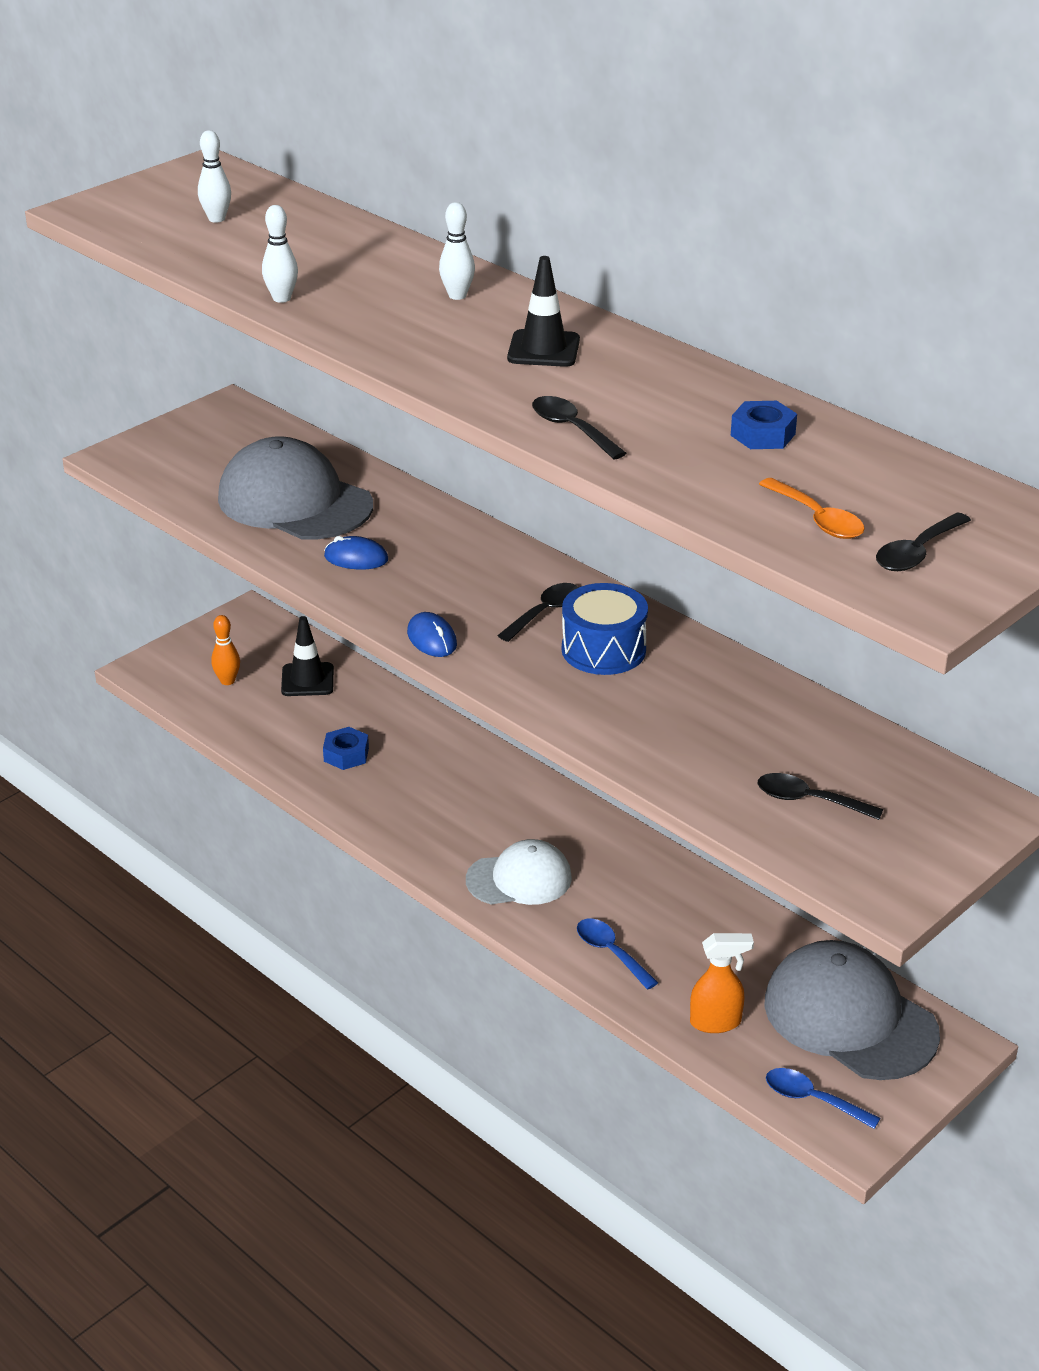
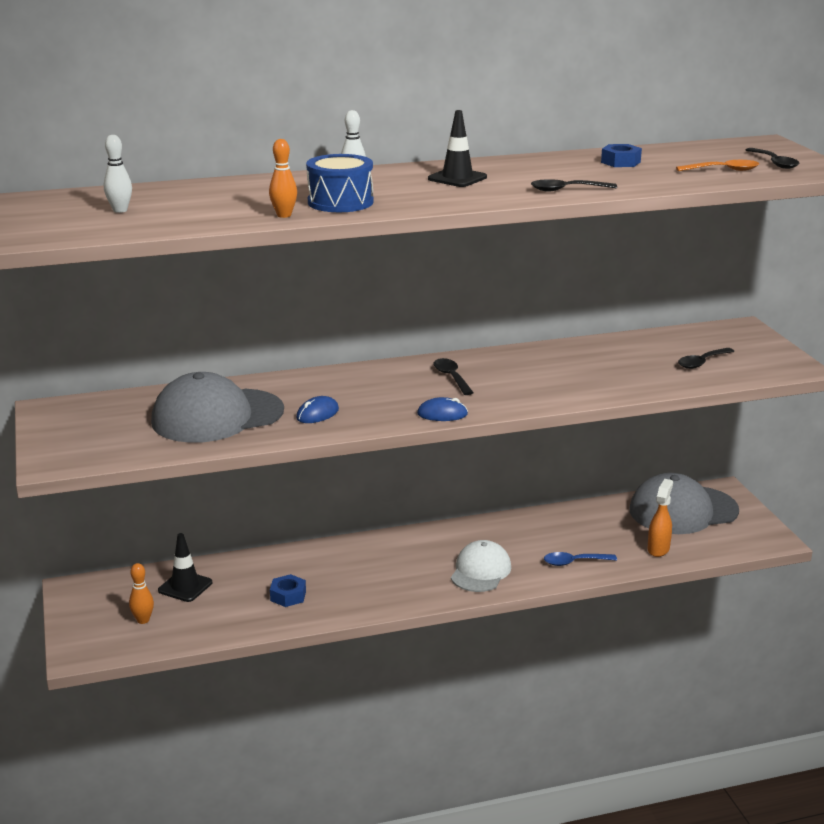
camera: 60 degrees left, 10 degrees down
(282, 298) = (284, 215): white bowling pin -> orange bowling pin
(603, 650) = (509, 372): blue drum -> blue drum (340, 202)
(812, 1099) = (738, 542): blue spoon -> none

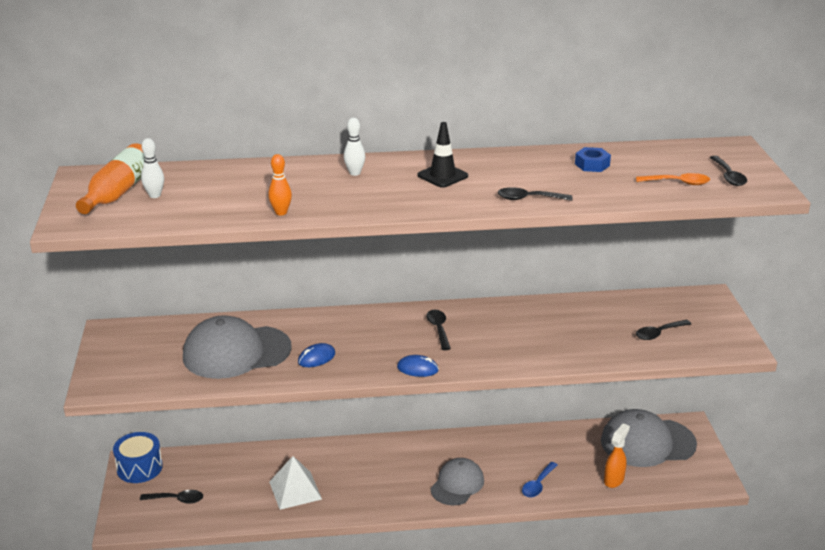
camera: 10 degrees right, 5 degrees up
(72, 210) = (118, 192): none -> orange bottle
(143, 620) = (177, 499): orange bowling pin -> black spoon
(185, 586) = (217, 471): black traffic cone -> none
(288, 596) = (295, 490): blue nut -> white pyramid
(340, 202) = (333, 199): blue drum -> blue drum (139, 468)
(480, 571) = (457, 484): white cap -> grey cap
(574, 562) = (538, 485): blue spoon -> blue spoon turned 60 degrees counterclockwise

